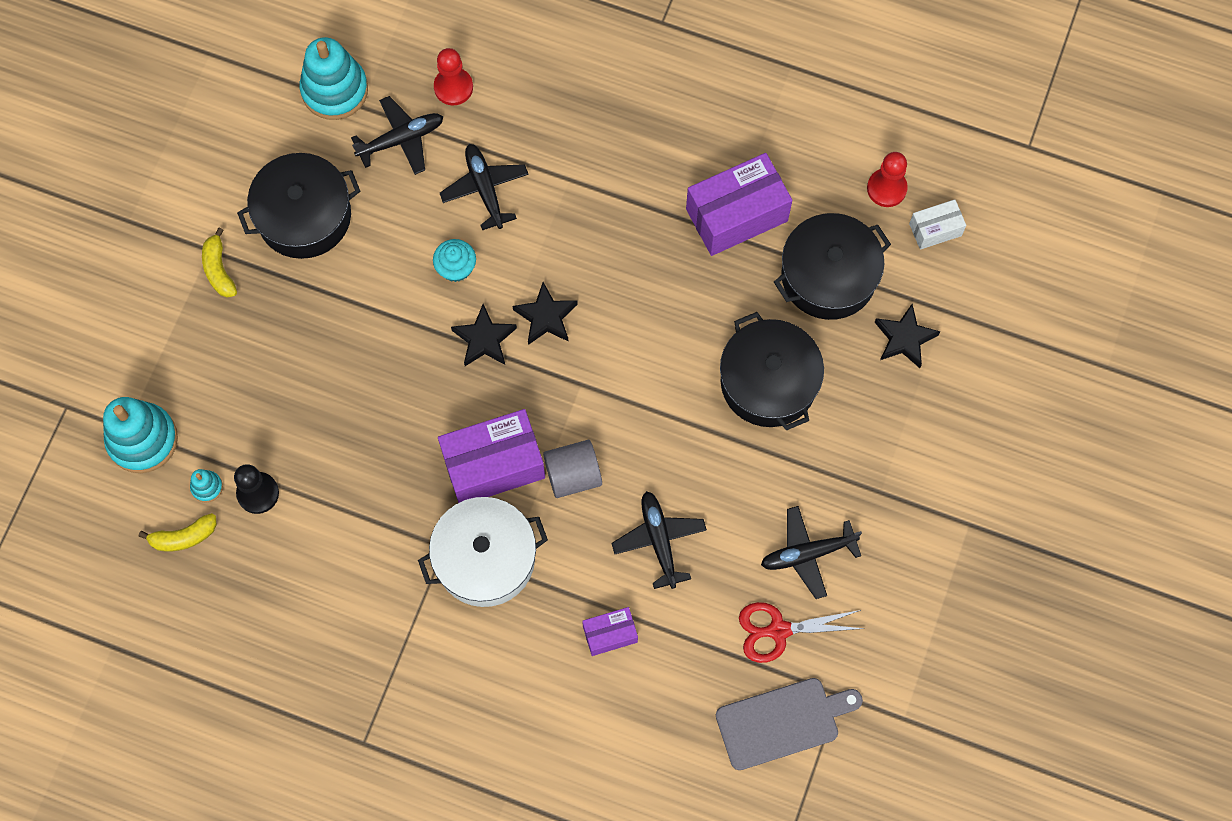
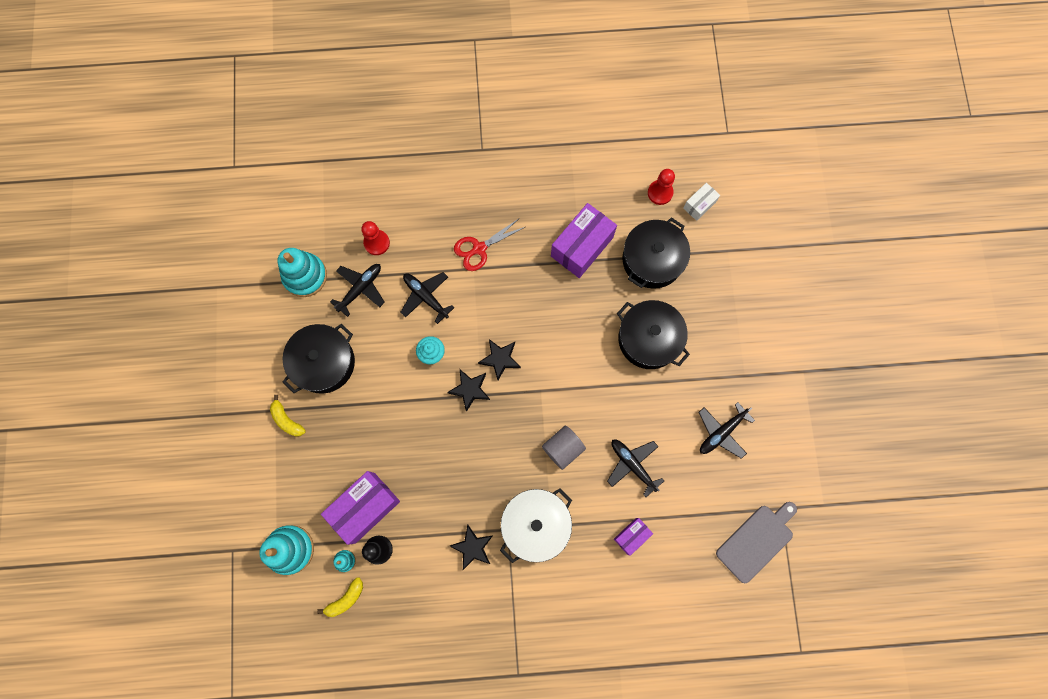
camera: 25 degrees left, 5 degrees up
(493, 465) = (513, 465): purple box -> purple box (365, 508)
(778, 630) = (727, 486): red scissors -> red scissors (479, 248)
(904, 338) = (713, 277): black star -> black star (472, 547)

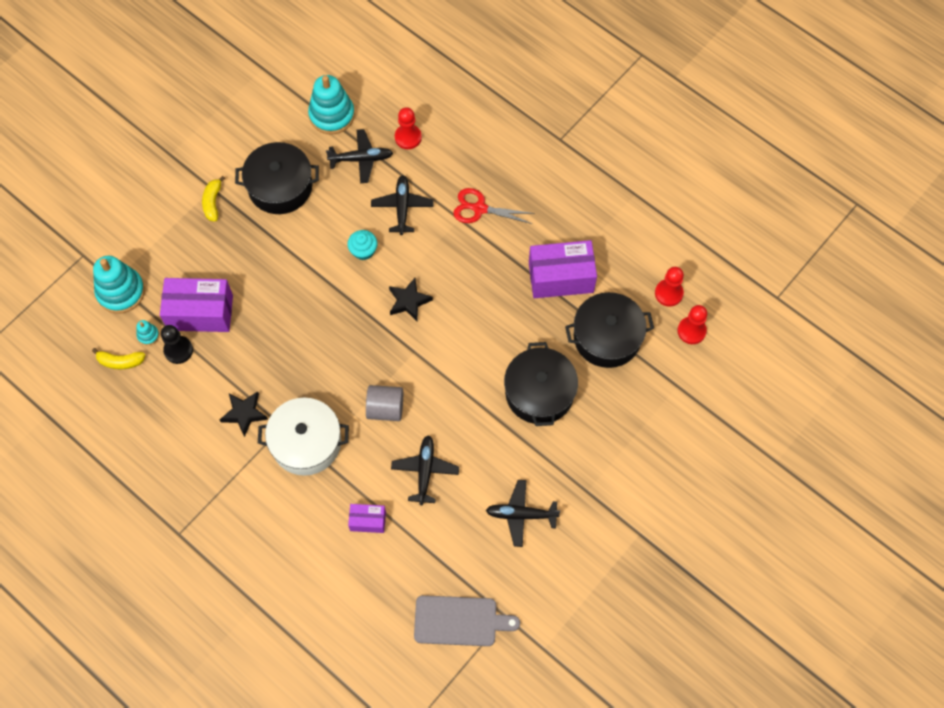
camera: 45 degrees right, 10 degrees down
(470, 389) = (363, 302): black star -> none
(699, 205) = (691, 331): white box -> red pawn

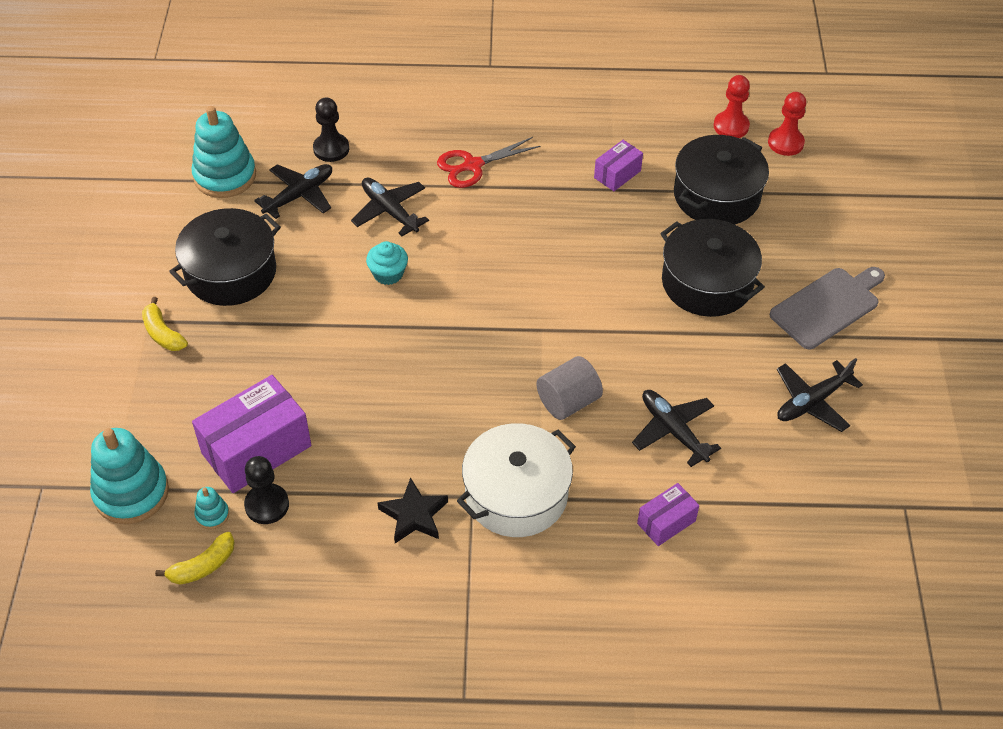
camera: 40 degrees left, 15 degrees down
(408, 137) = (331, 149): red pawn -> black pawn
(409, 301) = (486, 288): black star -> none
(459, 621) = (866, 546): grey cutting board -> grey cutting board (827, 306)
(561, 277) = (617, 174): purple box -> purple box, size x0.52

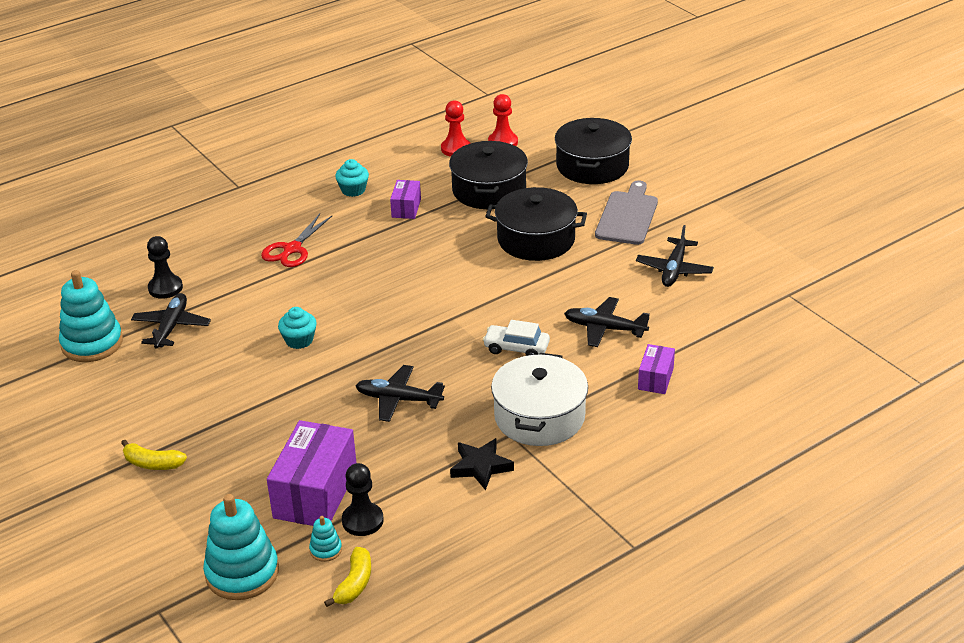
camera: 35 degrees left, 15 degrees down
(231, 272) = (167, 399): black pot -> black pot (592, 166)
(389, 211) = (257, 303): black plane -> black plane (398, 399)
(568, 402) = (516, 348): grey cylinder -> white car
(588, 125) = (353, 190): none -> turquoise cupcake

